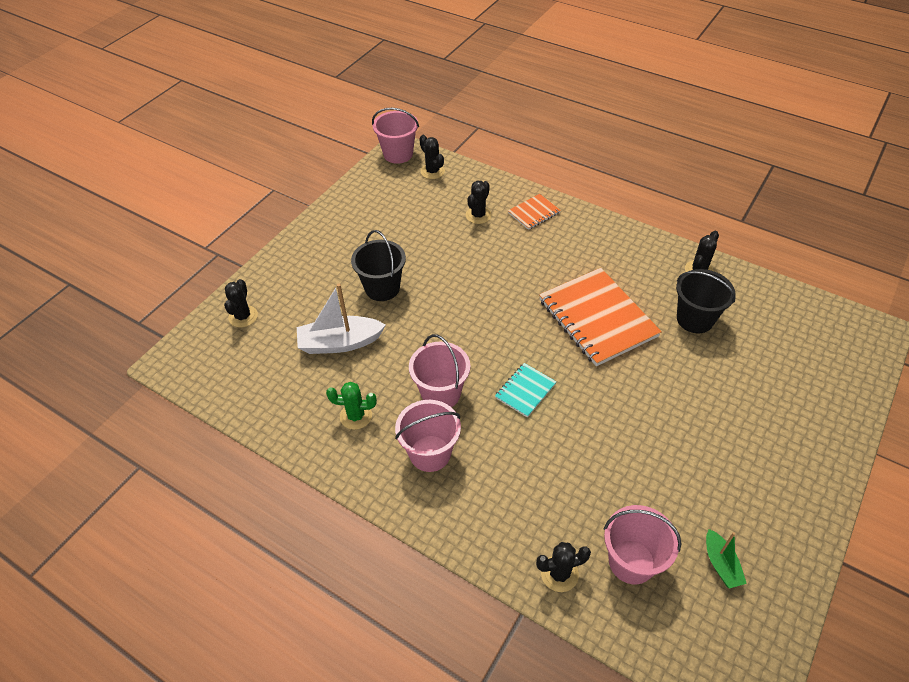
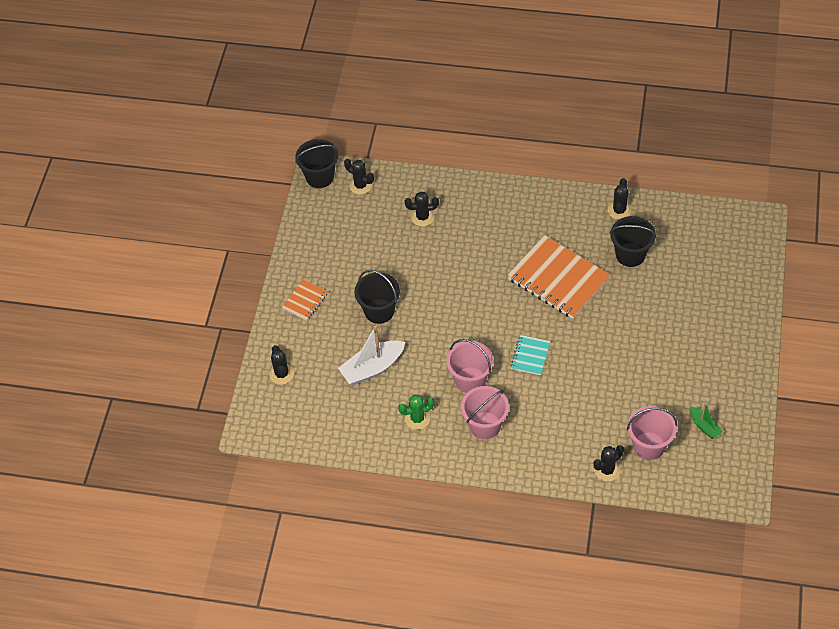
camera: 20 degrees left, 5 degrees up
(398, 154) = (319, 177): pink bucket -> black bucket
(478, 215) = (422, 217): black cactus -> black cactus turned 75 degrees clockwise
(534, 213) = (467, 199): orange notebook -> orange notebook (305, 301)

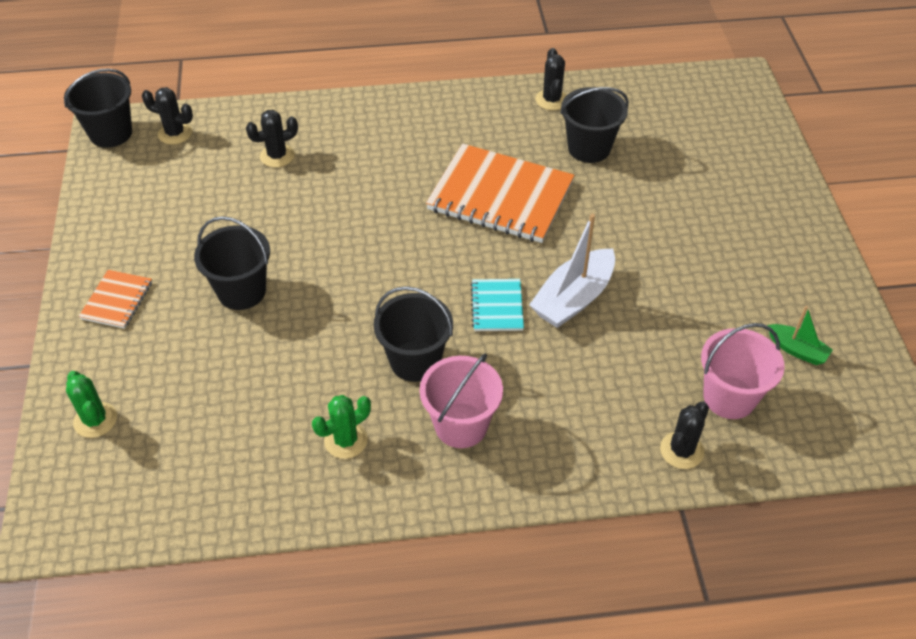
camera: 20 degrees left, 5 degrees down
(281, 374) = (95, 420): black cactus -> green cactus
(372, 368) = (250, 377): white boat -> white boat (573, 298)
(470, 380) = (415, 361): pink bucket -> black bucket

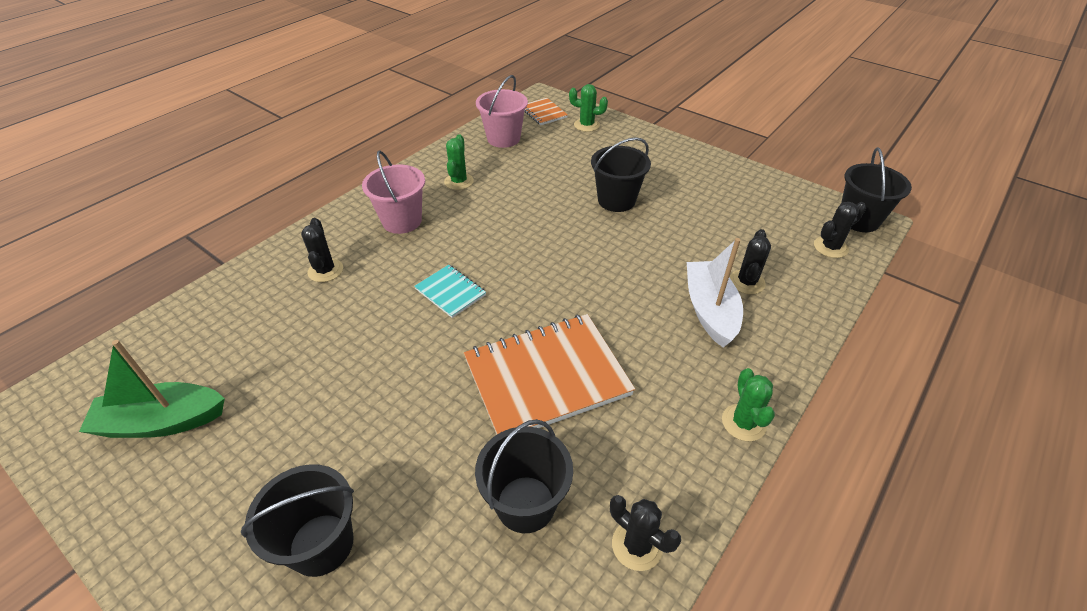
camera: 135 degrees right, 5 degrees down
(117, 300) = (666, 159): orange notebook -> orange notebook (543, 113)
(415, 361) = (467, 232): black bucket -> black bucket (321, 544)
(422, 101) = (743, 422): none -> green cactus
(573, 298) = (398, 335): white boat -> white boat (710, 310)
(681, 450) = (239, 289): black cactus -> black cactus (325, 270)
(729, 397) = (216, 344): pink bucket -> pink bucket (503, 138)
(797, 350) = (162, 421): green boat -> green boat, size x1.80

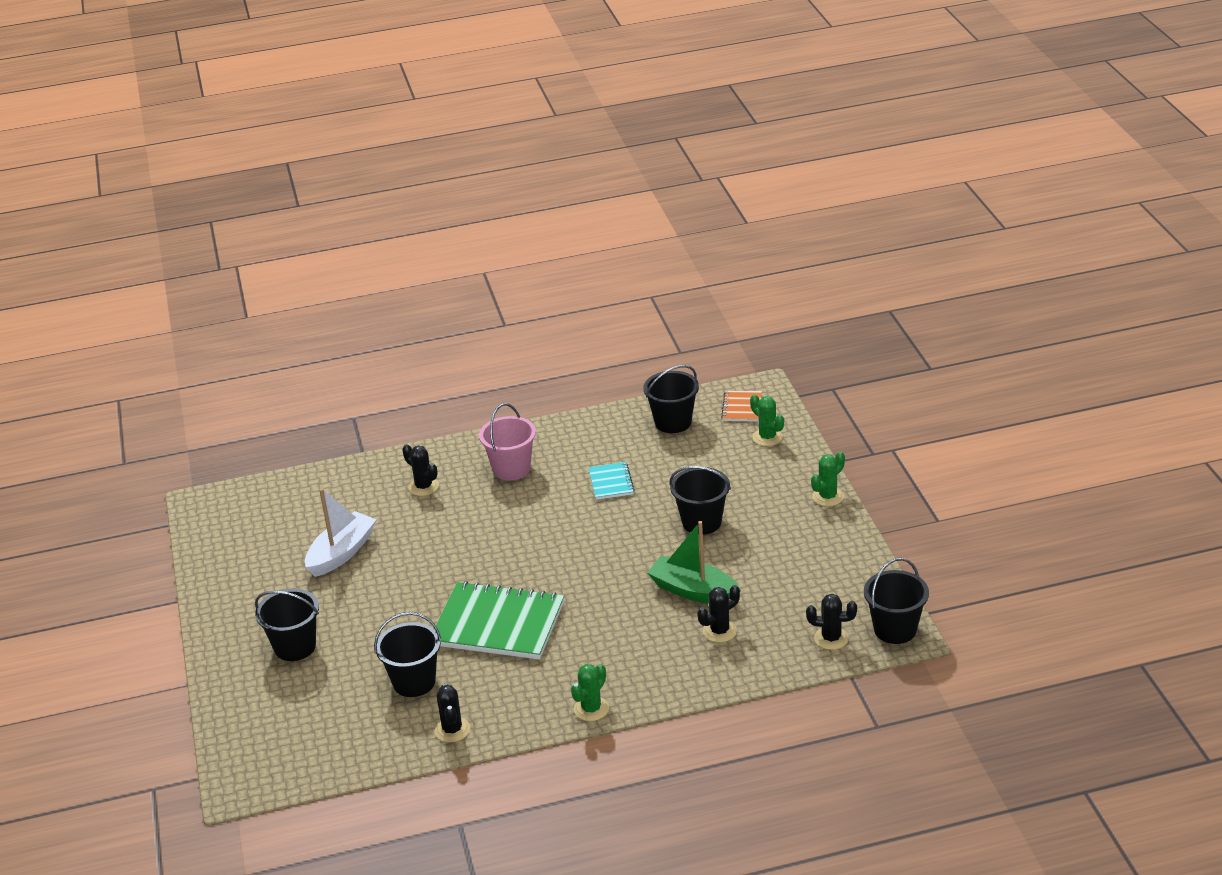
camera: 40 degrees right, 10 degrees down
(162, 421) = (259, 545): green boat -> green boat (693, 591)
(325, 270) = (423, 487): black cactus -> black cactus turned 75 degrees counterclockwise
(450, 292) = (493, 540): turquoise notebook -> turquoise notebook (611, 482)
(459, 181) = (589, 451): green cactus -> green cactus (828, 497)
(503, 138) = (673, 422): pink bucket -> black bucket
(547, 377) = (498, 624): orange notebook -> green notebook
(710, 310) = (663, 636): white boat -> white boat (341, 553)

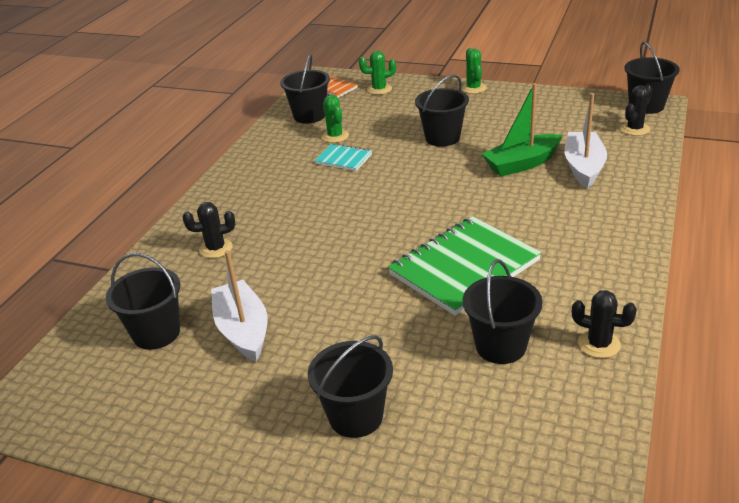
camera: 55 degrees left, 0 degrees up
(310, 516) = (156, 333): none -> black bucket
(511, 469) = (260, 197): pink bucket -> none
(591, 709) = (633, 254): green cactus -> green cactus (335, 136)
(719, 631) = (583, 167): black cactus -> white boat

